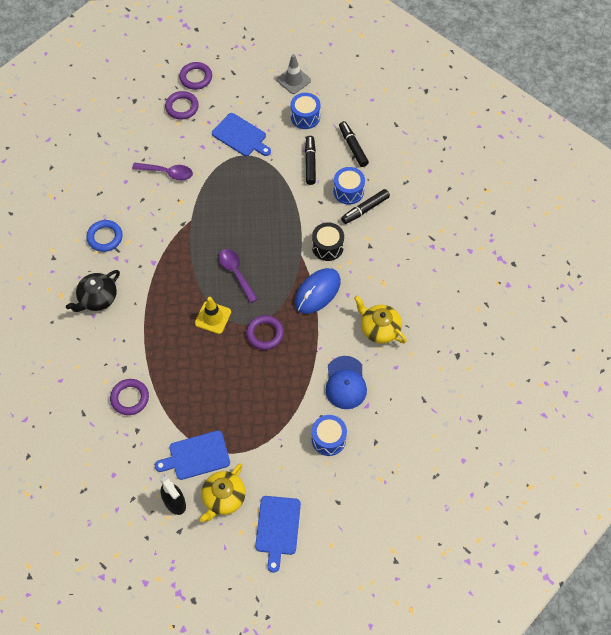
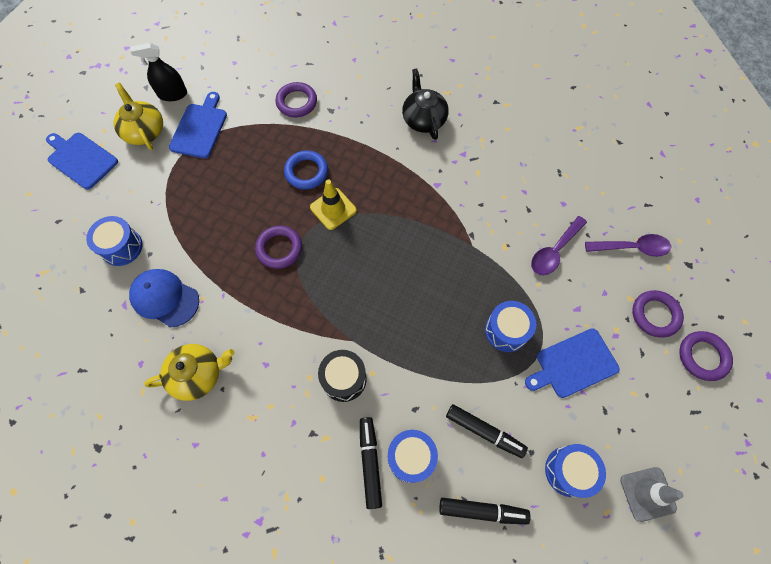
camera: 120 degrees right, 5 degrees up
(105, 237) = (495, 154): blue ring -> blue ring (306, 172)
(236, 273) = (373, 257): purple spoon -> purple spoon (632, 248)
(241, 177) = (506, 330): none -> blue drum
(317, 292) = (291, 331): blue mouse -> none

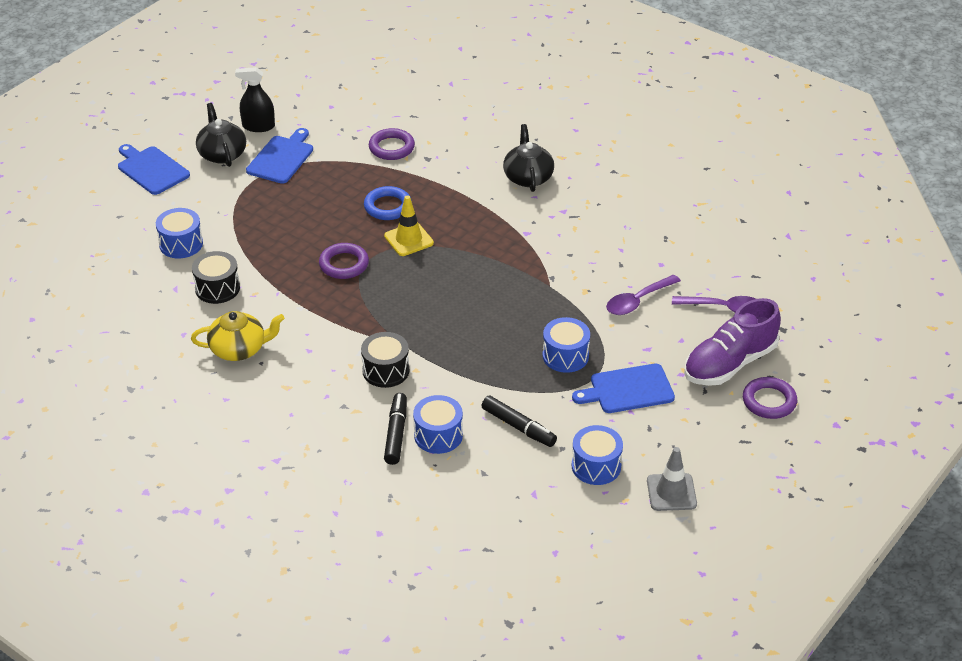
camera: 10 degrees right, 25 degrees down
(144, 131) = (222, 154): yellow teapot -> black teapot
(165, 298) = (217, 288): blue cap -> black drum
(482, 511) = (499, 482): black marker -> none
(655, 315) = (729, 363): purple ring -> purple shoe

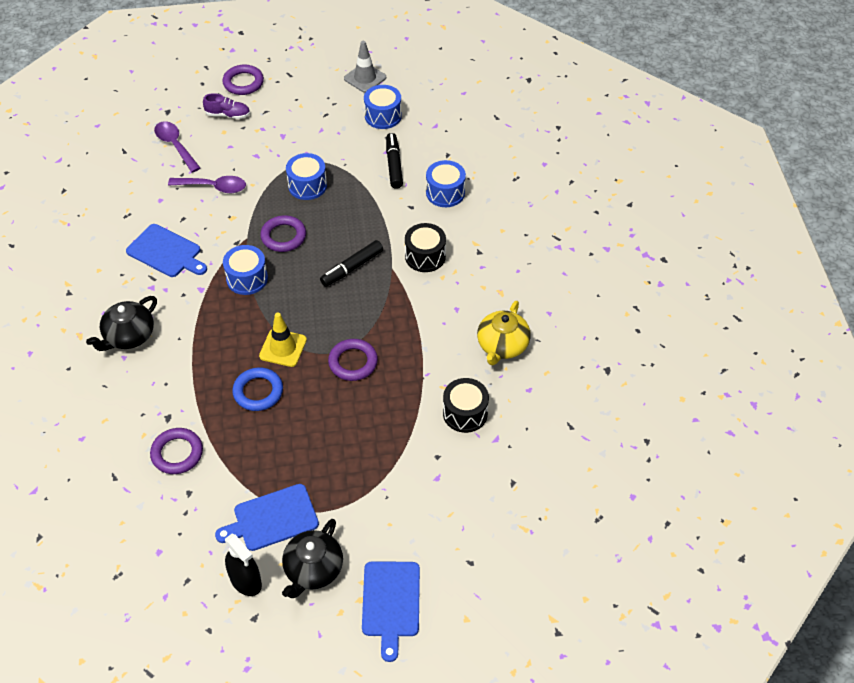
camera: 135 degrees left, 10 degrees up
(181, 244) = (449, 484): blue drum -> blue drum (247, 278)
(239, 349) = (502, 346): yellow teapot -> yellow teapot turned 105 degrees counterclockwise
(396, 434) = (468, 211): black marker -> black marker (352, 268)
(523, 306) = (283, 236): none -> purple ring
(628, 389) = (304, 141): blue cutting board -> blue cutting board (166, 252)
(729, 363) = (228, 115): purple shoe -> purple shoe, size x0.50

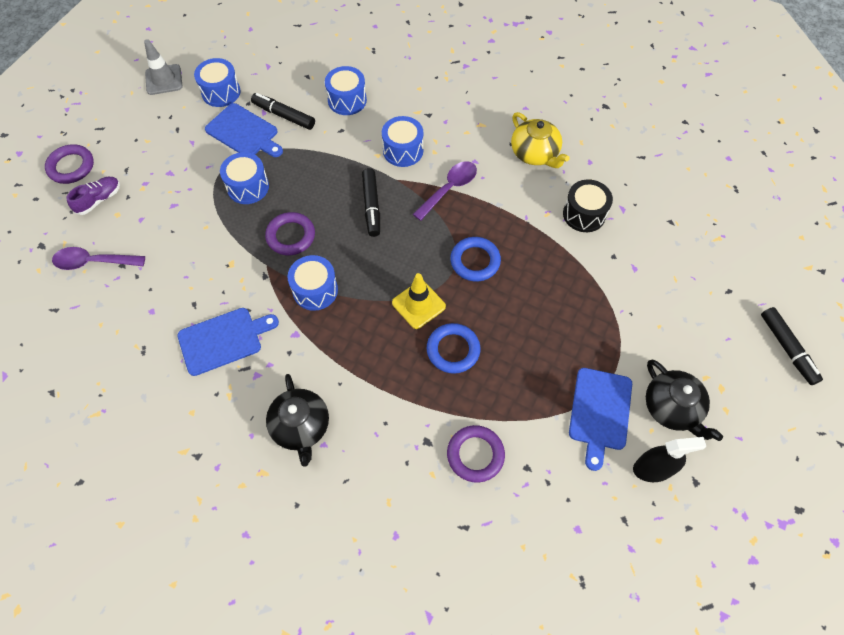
camera: 55 degrees left, 10 degrees up
(213, 187) = (179, 258): purple spoon -> purple spoon (449, 189)
(353, 362) = (475, 261): purple ring -> blue ring
(391, 603) = (737, 367): blue cutting board -> blue cutting board (244, 132)
(425, 256) = (403, 150): black drum -> blue drum
(441, 636) = (787, 348): none -> black marker

